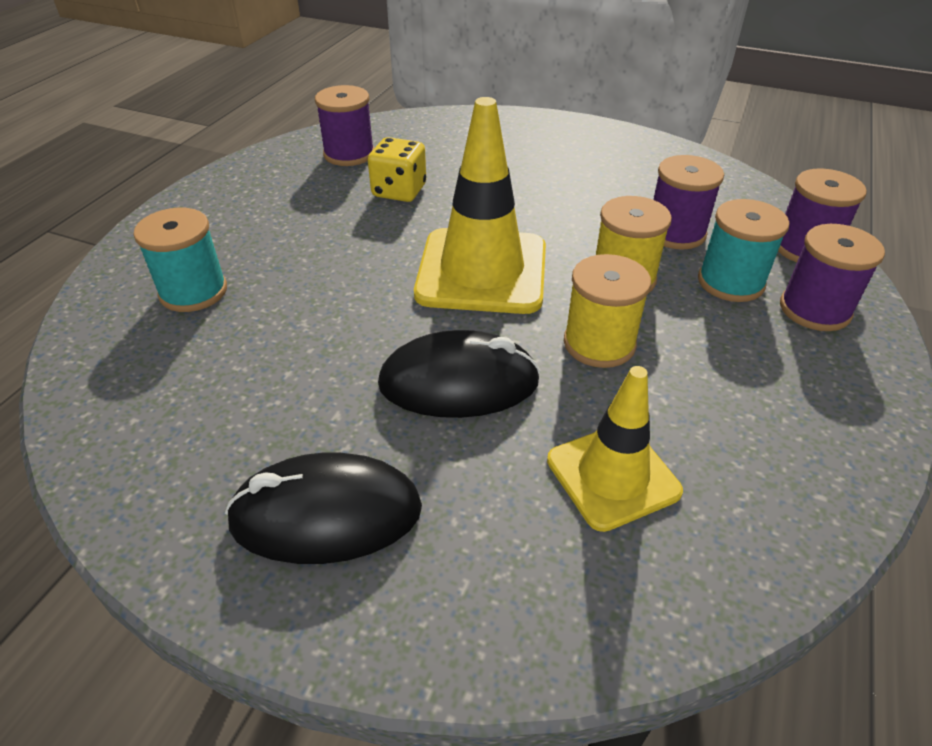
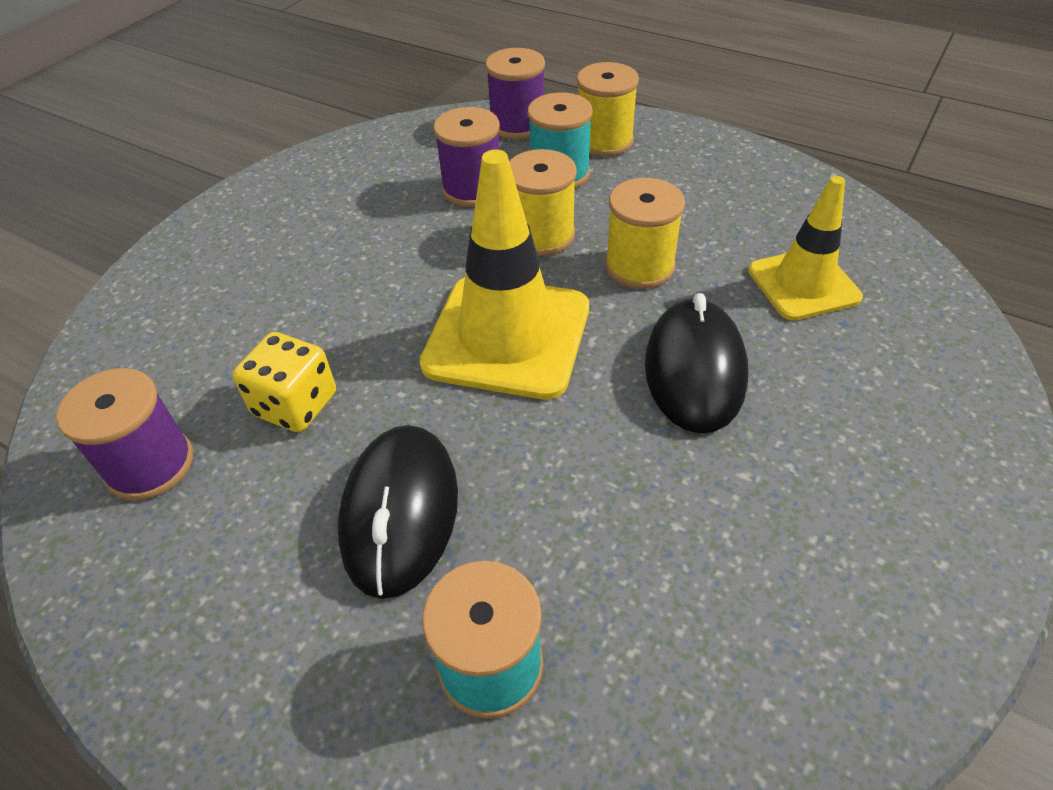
camera: 80 degrees left, 5 degrees up
(326, 514) = (881, 480): black mouse -> black mouse (400, 512)
(814, 309) = (604, 141): purple spool -> yellow spool

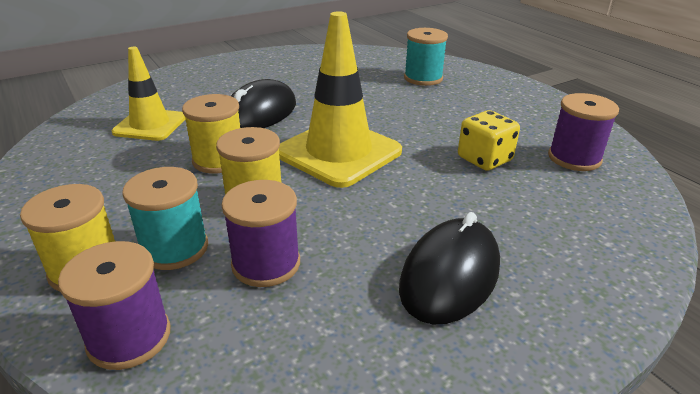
camera: 155 degrees left, 15 degrees down
(400, 512) = (439, 112): black mouse -> black mouse (450, 276)

